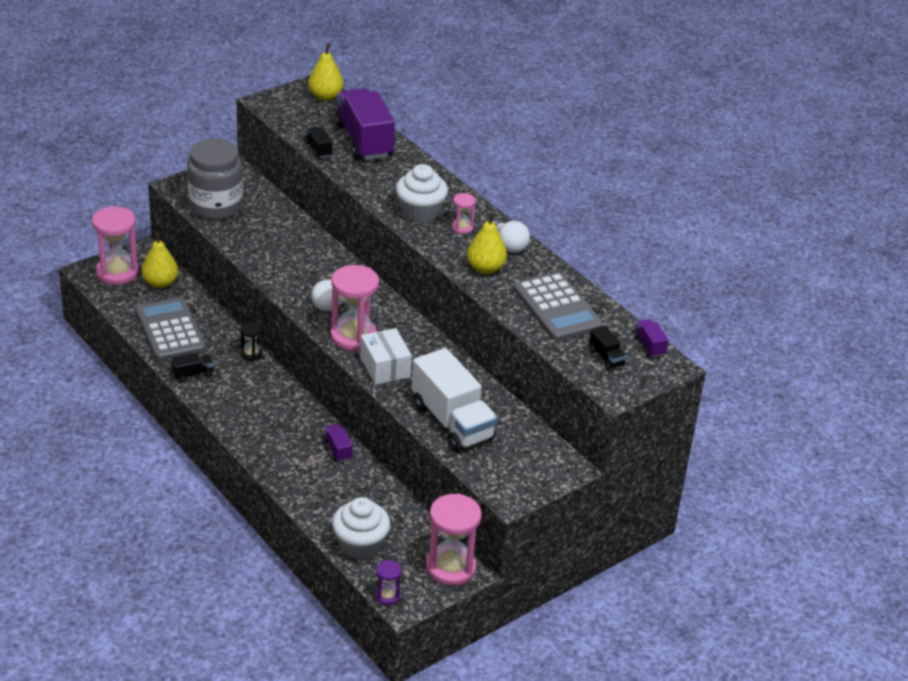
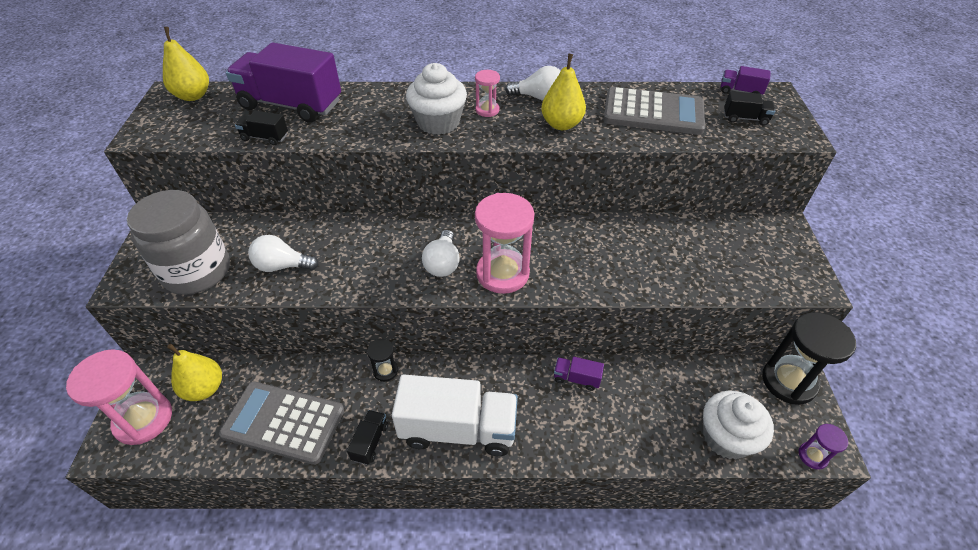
camera: 50 degrees left, 10 degrees up
(256, 238) = (282, 266): none -> white light bulb
(385, 367) = (567, 274): white box -> none
(451, 567) = (788, 381): pink hourglass -> black hourglass
(452, 422) = (680, 269): white truck -> white truck (458, 429)

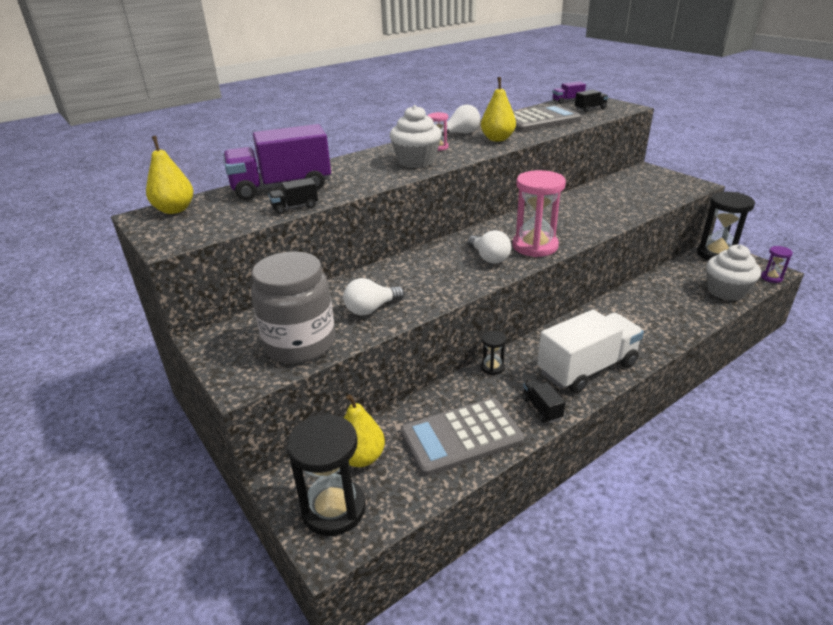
camera: 35 degrees left, 15 degrees down
(143, 419) = (334, 509): pink hourglass -> black hourglass
(576, 378) = (616, 307): purple truck -> none

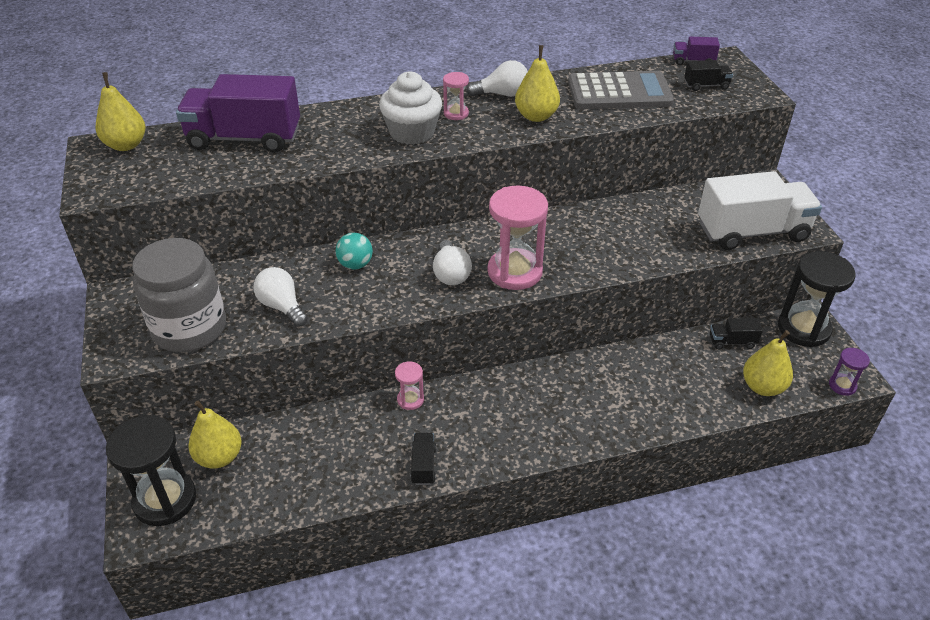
camera: 20 degrees right, 10 degrees up
(295, 207) = (235, 174): black truck -> black truck (732, 342)
(371, 309) = (282, 306): white light bulb -> white light bulb turned 60 degrees clockwise
(409, 269) = (355, 264): none -> turquoise ball
(461, 436) = (323, 468): grey calculator -> none
(492, 367) = (410, 400): black hourglass -> pink hourglass
(587, 368) = (508, 435): white truck -> white truck (752, 232)
(726, 291) = (762, 387): white cupcake -> yellow pear

